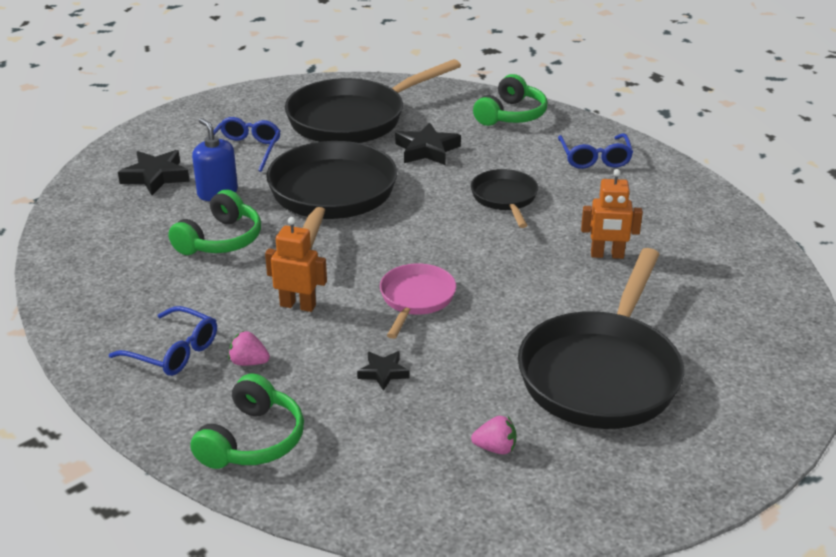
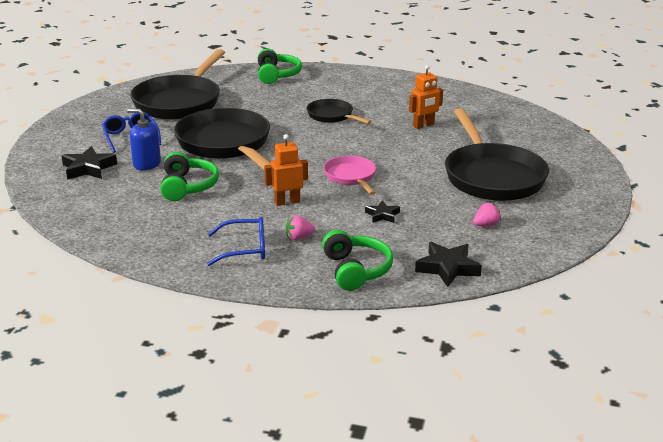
camera: 35 degrees left, 5 degrees down
(427, 150) = (251, 105): black star -> black star (447, 268)
(595, 158) = (355, 83): blue glasses -> none

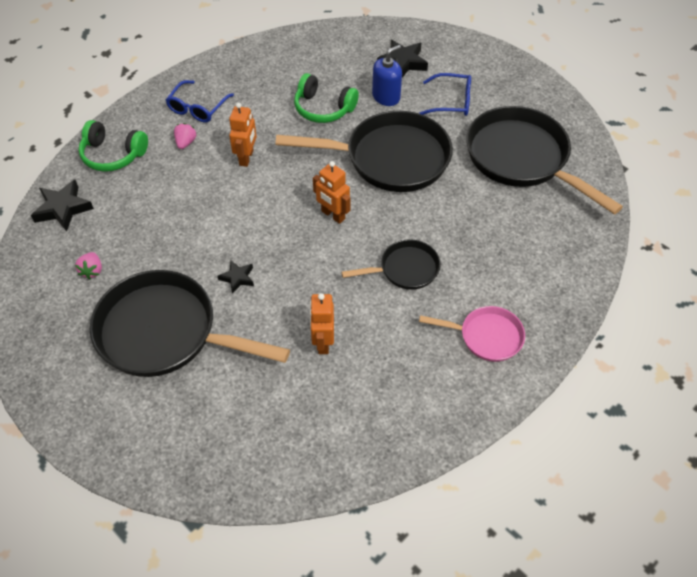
camera: 120 degrees right, 25 degrees up
(277, 75) = (562, 271): green headphones -> none
(311, 150) = (333, 215): none -> orange robot
(351, 177) = (255, 219): pink pan -> pink pan (486, 336)
(382, 215) = (172, 208): black star -> black star (237, 278)

